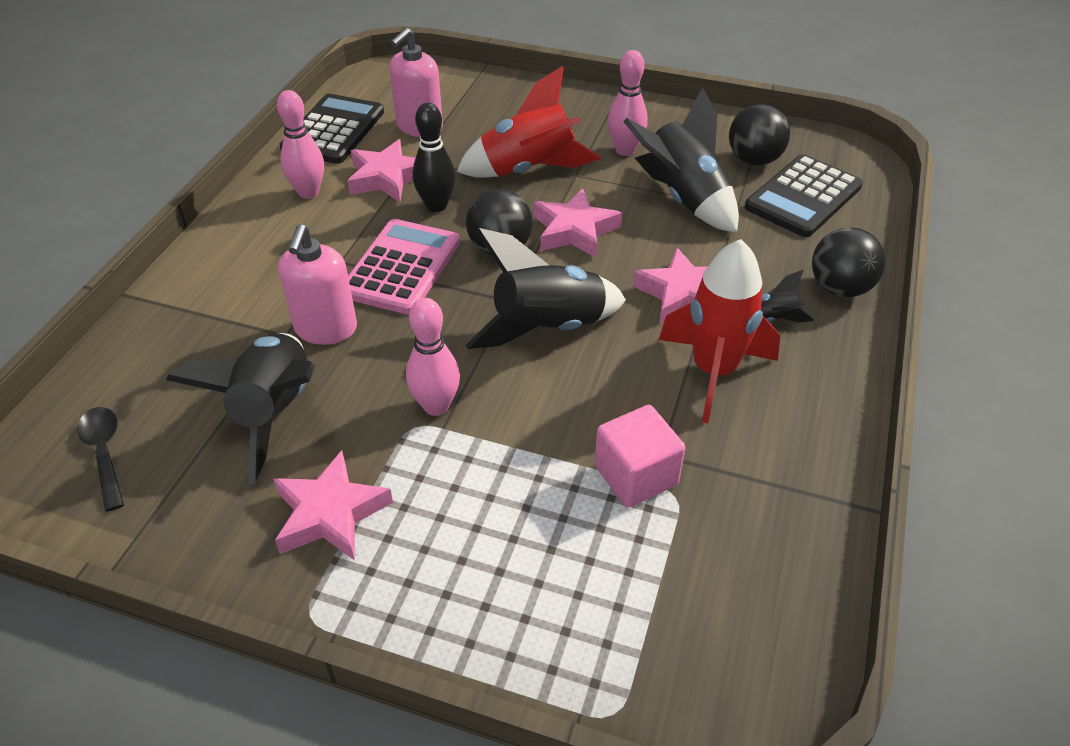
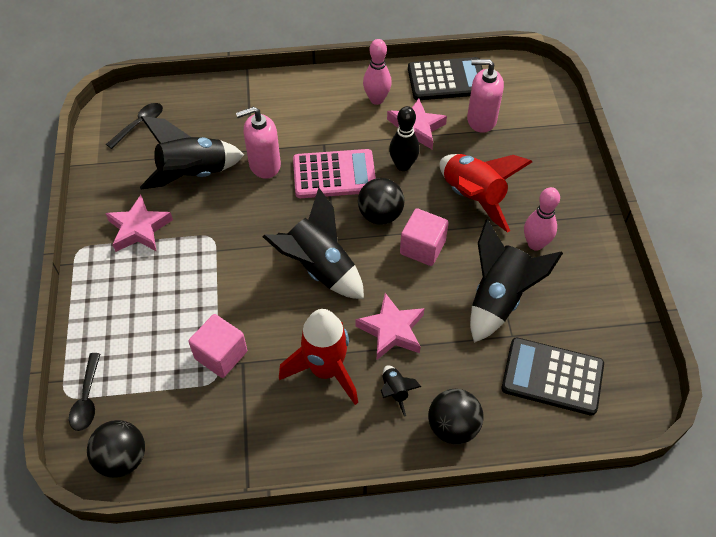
camera: 65 degrees right, 10 degrees up
(436, 406) = (230, 240): pink bowling pin -> none
(574, 230) = (422, 247): pink star -> pink cube
(635, 681) = (87, 399): none -> black spoon
(754, 160) = (580, 330): black ball -> black ball (122, 458)

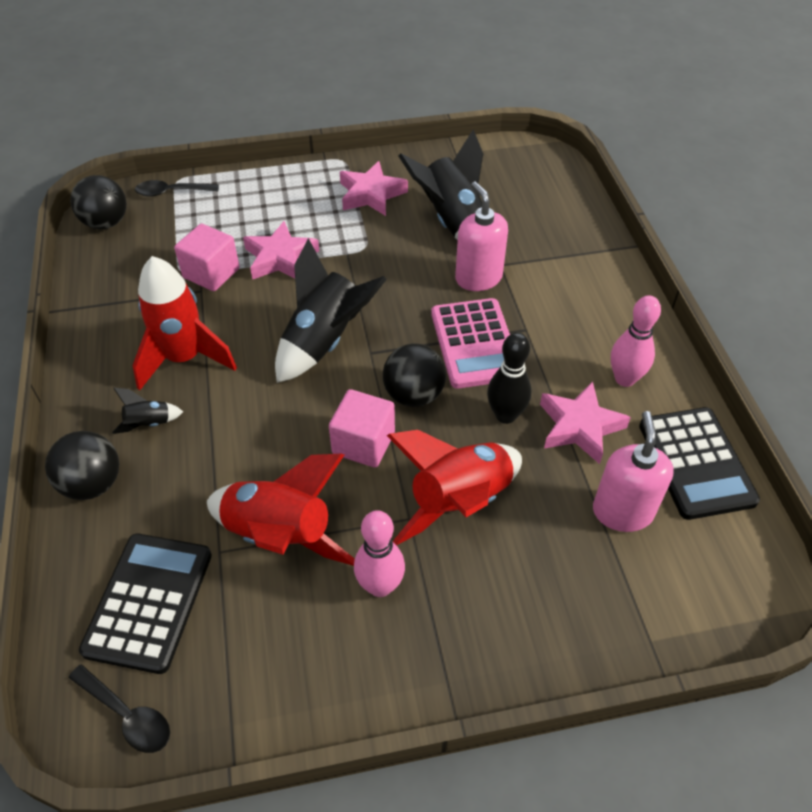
camera: 85 degrees right, 5 degrees down
(139, 124) = (517, 173): black spoon -> black spoon (127, 715)
(391, 330) = (234, 416): pink star -> pink star (280, 258)
(499, 298) = (280, 535): black rocket -> red rocket

